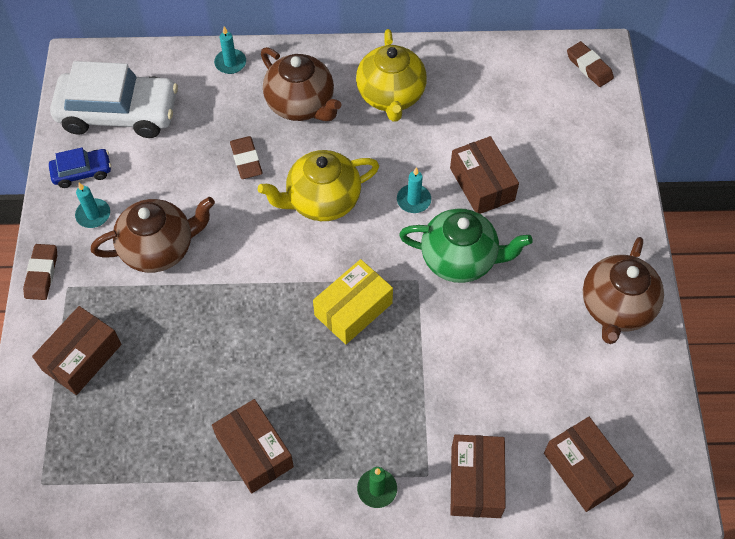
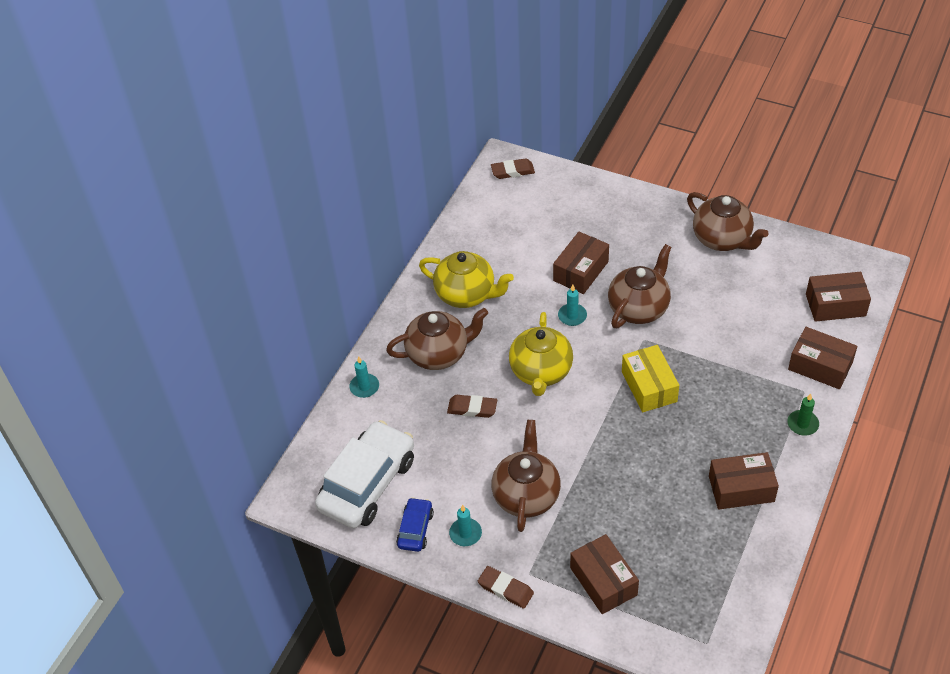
camera: 60 degrees left, 10 degrees down
(460, 259) = (639, 308): green teapot -> brown teapot
(482, 184) = (581, 271): brown box -> brown box turned 60 degrees counterclockwise

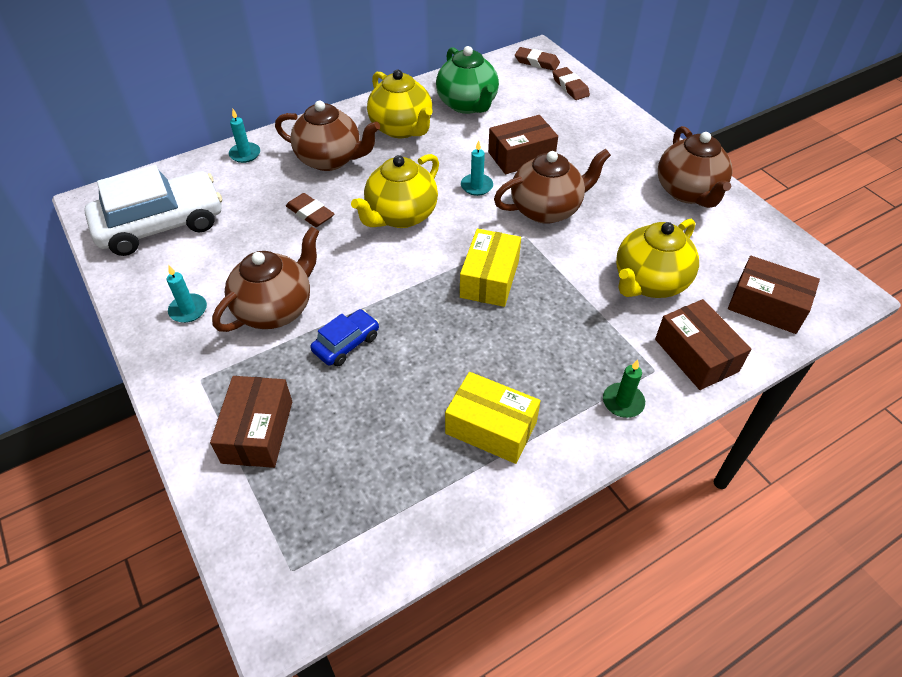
camera: 30 degrees right, 0 degrees up
(415, 529) = (153, 282): blue car -> blue car (346, 344)
(496, 244) = (467, 104): none -> green teapot
(505, 589) = (164, 380): brown eraser -> brown eraser (570, 87)
(741, 488) = (491, 427): brown box -> yellow box
(753, 329) = (649, 282): none -> yellow teapot

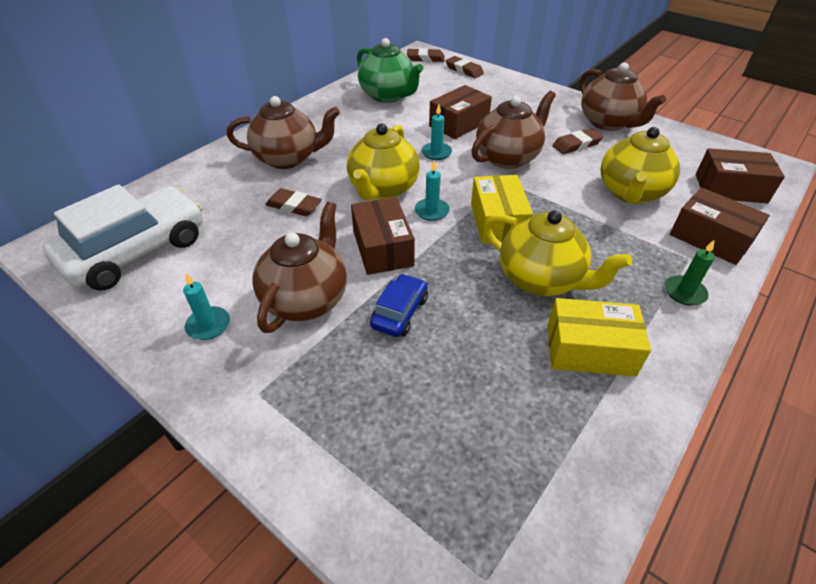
camera: 20 degrees left, 5 degrees down
(245, 154) = (199, 170): turquoise candle -> turquoise candle (431, 211)
(257, 431) = (355, 429): brown box -> brown box (382, 248)
(402, 128) = (341, 123): yellow teapot -> yellow teapot (541, 280)
(632, 211) = (576, 144): none -> brown eraser

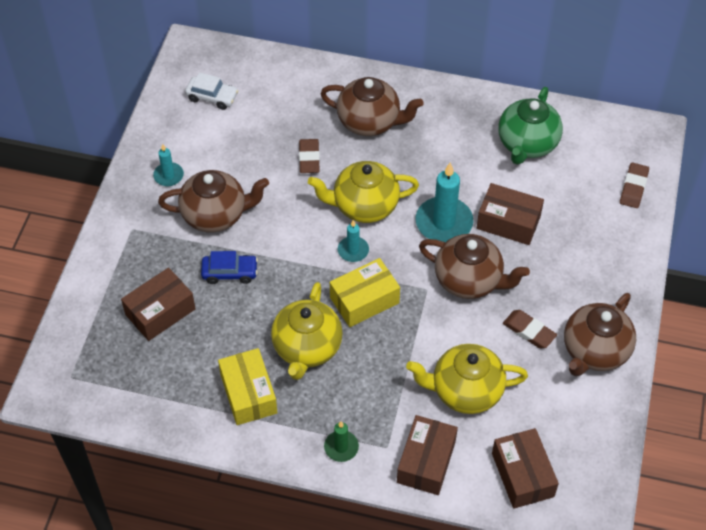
camera: 65 degrees right, 10 degrees up
(136, 251) = (212, 97): white car -> white car, size x0.48
(288, 158) = (370, 122): brown teapot -> brown teapot turned 45 degrees counterclockwise
(382, 248) = (290, 236): brown box -> brown box (160, 312)
(425, 58) = (638, 142): brown eraser -> none
(436, 152) = (444, 223): turquoise candle -> turquoise candle, size x1.86

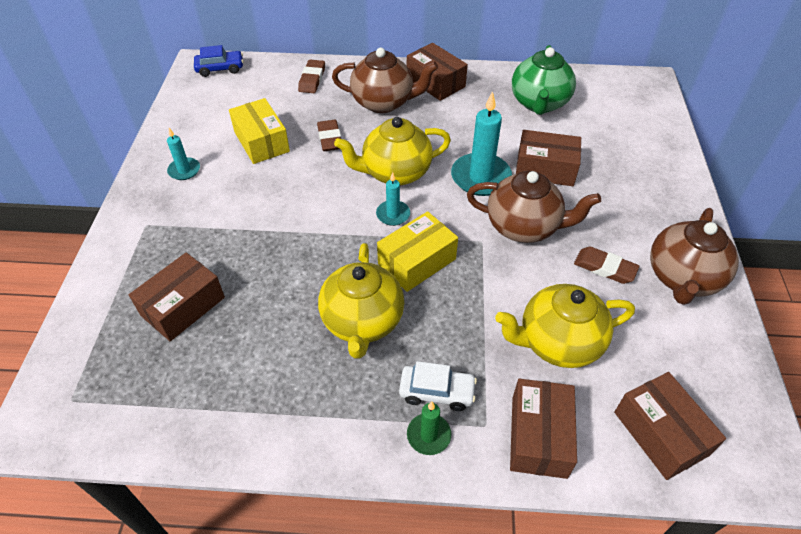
camera: 10 degrees left, 5 degrees down
(212, 97) = (224, 100): white car -> white car (437, 392)
(216, 215) = (239, 200): brown teapot -> none
(230, 272) = (261, 254): blue car -> blue car (220, 68)
(248, 394) = (300, 386): yellow box -> yellow box (261, 142)
(428, 103) = (435, 82): none -> brown box
(633, 187) = (653, 125): brown eraser -> brown eraser (312, 79)

